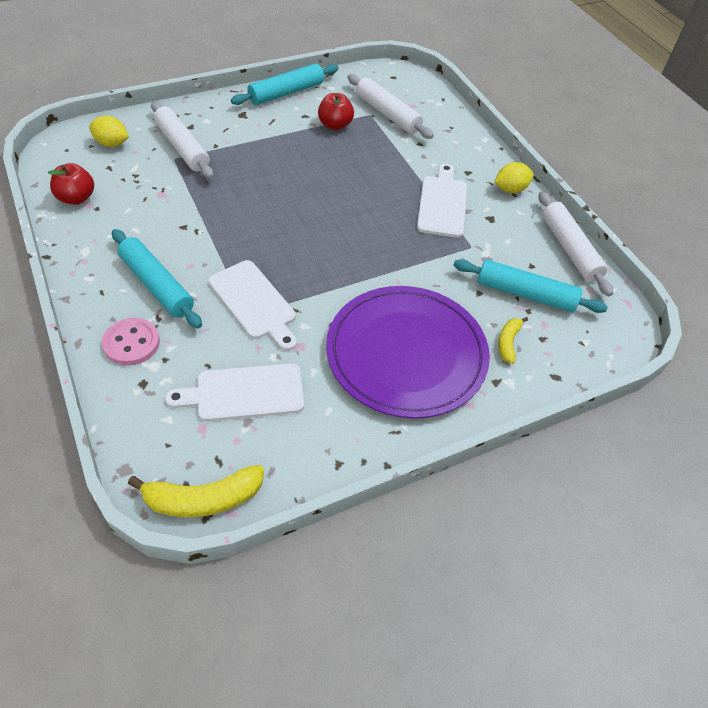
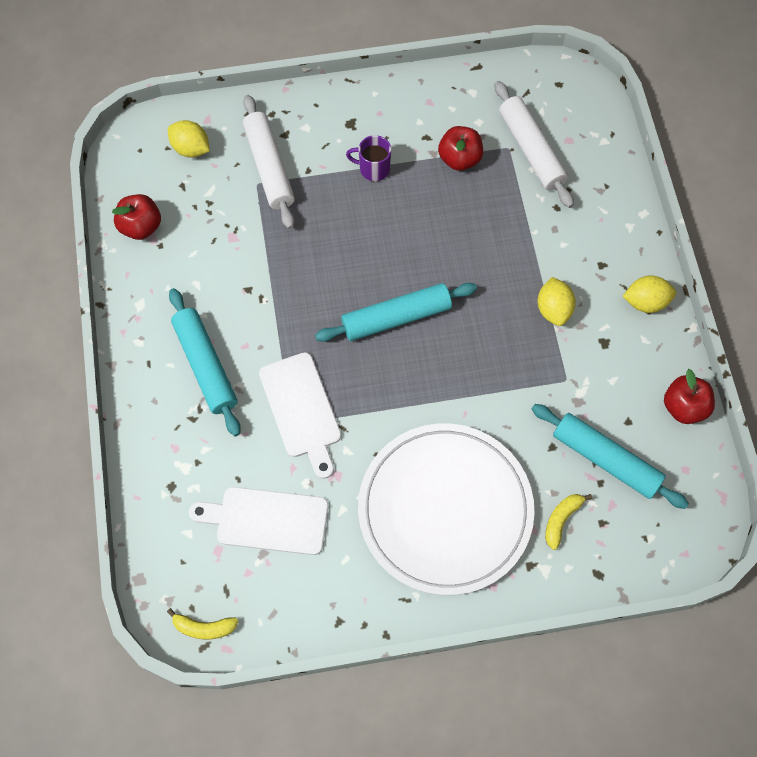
camera: 20 degrees right, 15 degrees up
(131, 343) = (168, 435): pink button -> none
(203, 499) = (204, 627): yellow banana -> yellow banana, size x0.57
(269, 138) = (373, 169): none -> purple mug
(286, 92) = (413, 93): turquoise rolling pin -> turquoise rolling pin (396, 317)
(406, 354) = (445, 510): purple plate -> white plate
(442, 204) = (553, 309): white cutting board -> yellow lemon
(569, 249) = (684, 407): white rolling pin -> red apple

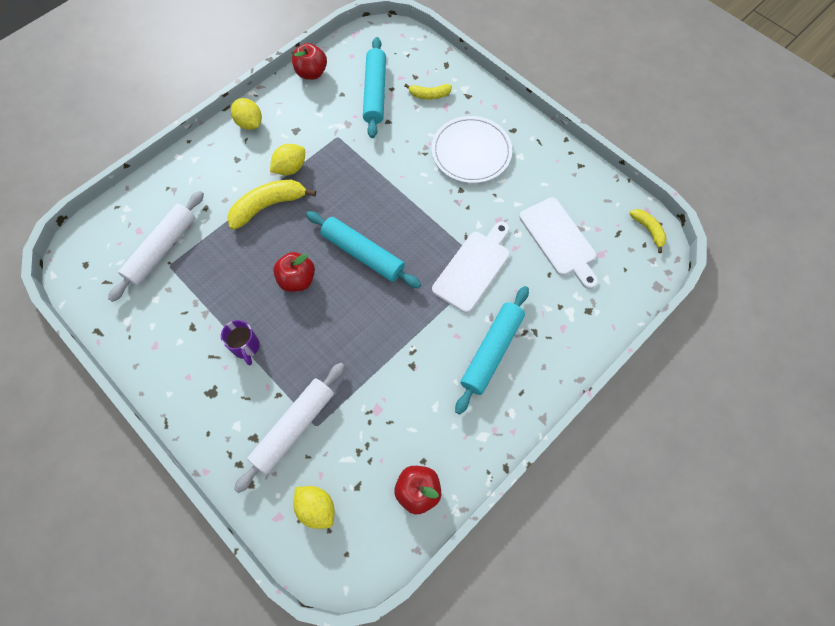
camera: 125 degrees left, 0 degrees up
(191, 149) = (316, 508): yellow lemon -> yellow lemon turned 45 degrees counterclockwise
(445, 510) = (471, 152): white plate -> white plate, size x0.64
(459, 159) = (199, 292): red apple -> red apple (297, 279)
(518, 264) = (268, 206): none -> yellow banana

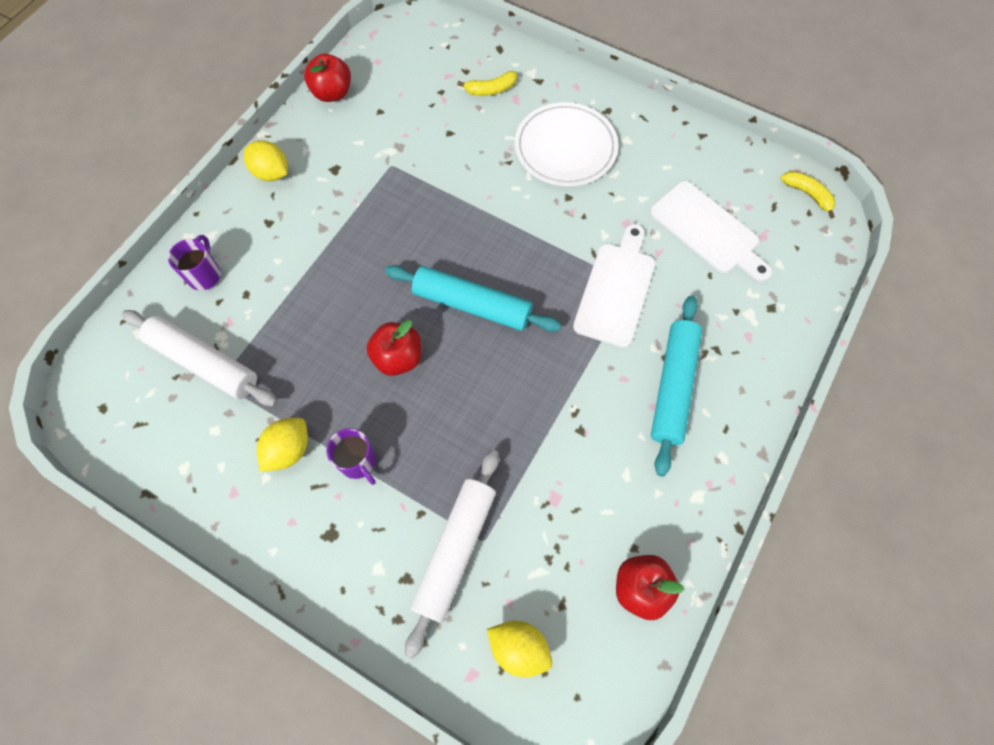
camera: 15 degrees left, 0 degrees up
(162, 249) = (204, 362): white rolling pin -> white rolling pin turned 75 degrees counterclockwise
(181, 187) = (205, 275): none -> purple mug
(268, 206) = (329, 273): yellow banana -> none
(290, 168) = (343, 218): yellow lemon -> yellow lemon (289, 450)
(375, 93) = (421, 101): turquoise rolling pin -> none

